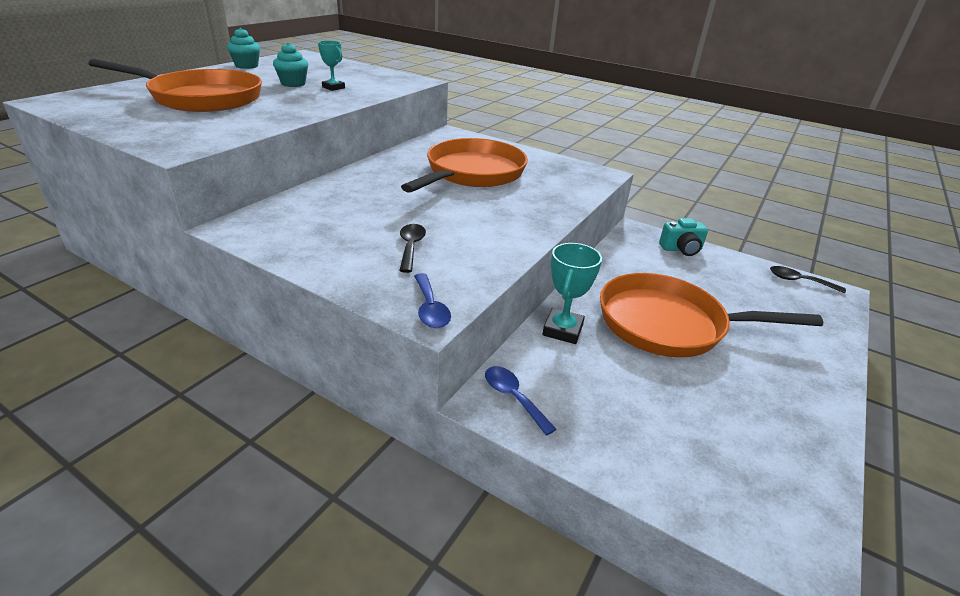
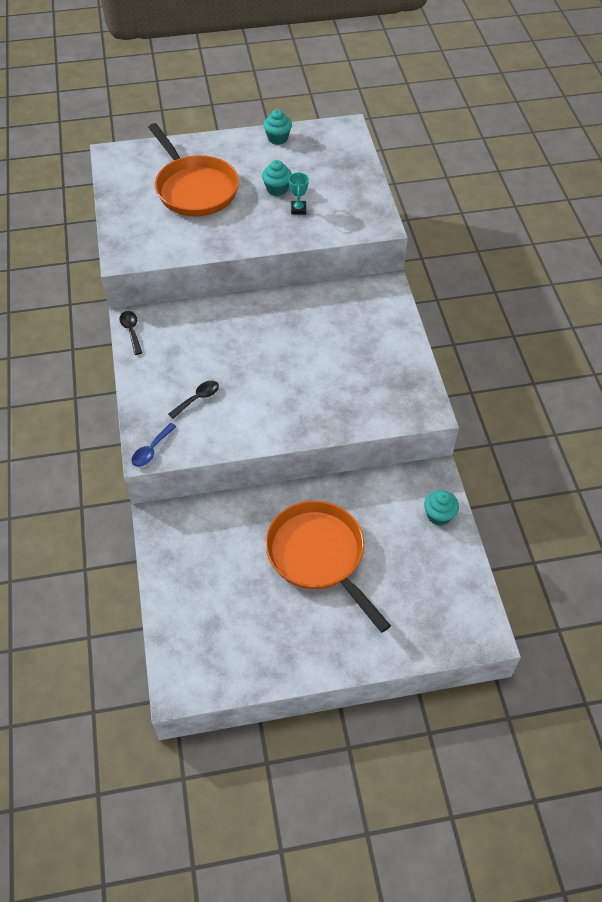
camera: 50 degrees right, 20 degrees up
(472, 173) = (329, 350): orange pan -> none
(513, 397) = (171, 525): blue spoon -> none
(562, 330) = (252, 509): turquoise trophy -> none
(681, 249) = (439, 515): turquoise camera -> turquoise cupcake
(799, 281) = (477, 606): black spoon -> black spoon (131, 331)

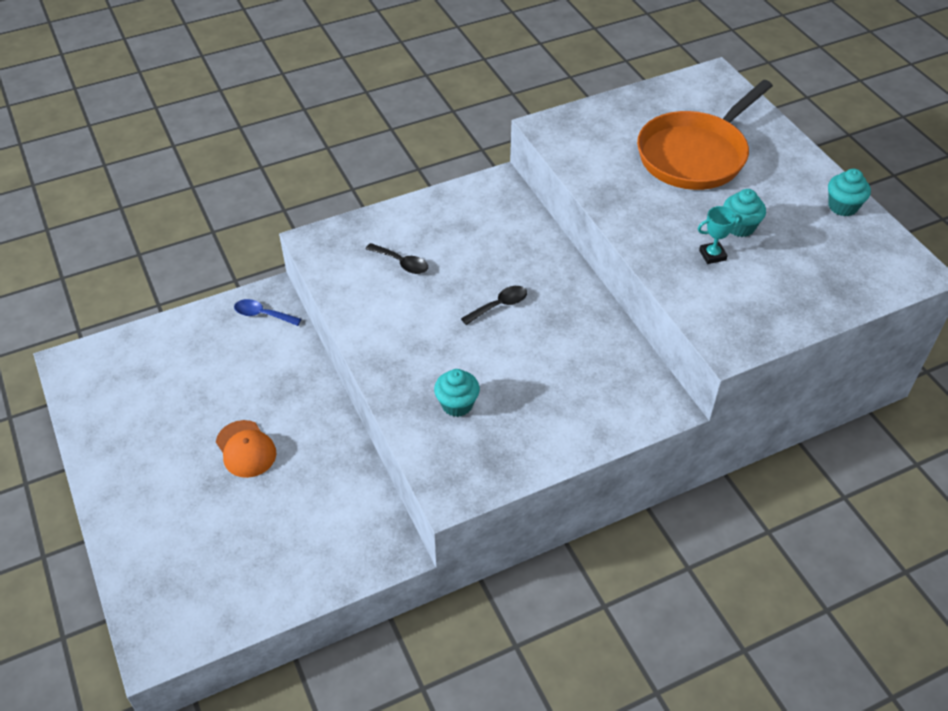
camera: 75 degrees right, 5 degrees down
(131, 331) = (483, 186): black spoon -> black spoon (499, 305)
(151, 450) = (319, 244): blue spoon -> blue spoon (262, 314)
(319, 556) = (246, 449): orange pan -> orange cap
(439, 515) = (330, 566): turquoise cupcake -> turquoise cupcake (457, 404)

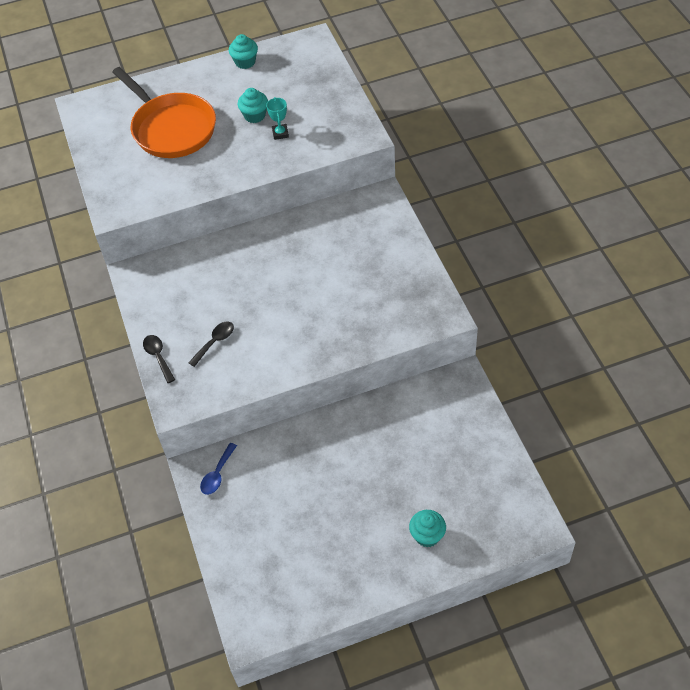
camera: 80 degrees left, 5 degrees up
(246, 449) = (363, 478): orange cap -> none
(457, 404) = (368, 310): turquoise cupcake -> turquoise cupcake (427, 535)
(499, 305) = (274, 280): black spoon -> black spoon (158, 356)

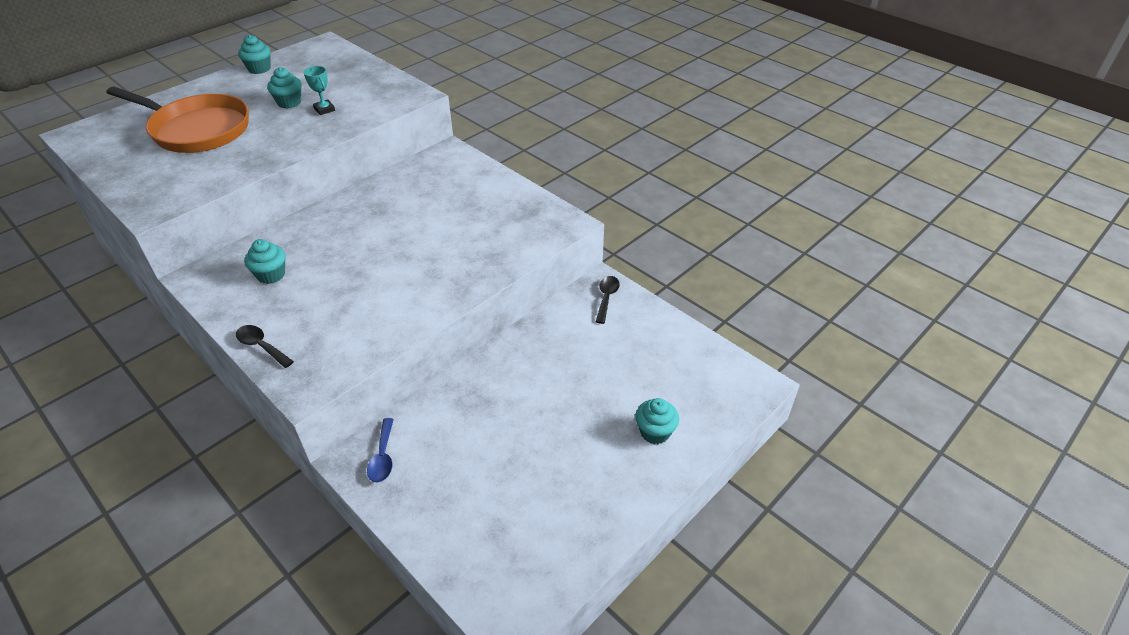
camera: 30 degrees left, 10 degrees down
(187, 290) = (271, 275): none -> turquoise cupcake
(215, 342) = (327, 312): black spoon -> black spoon (606, 298)

